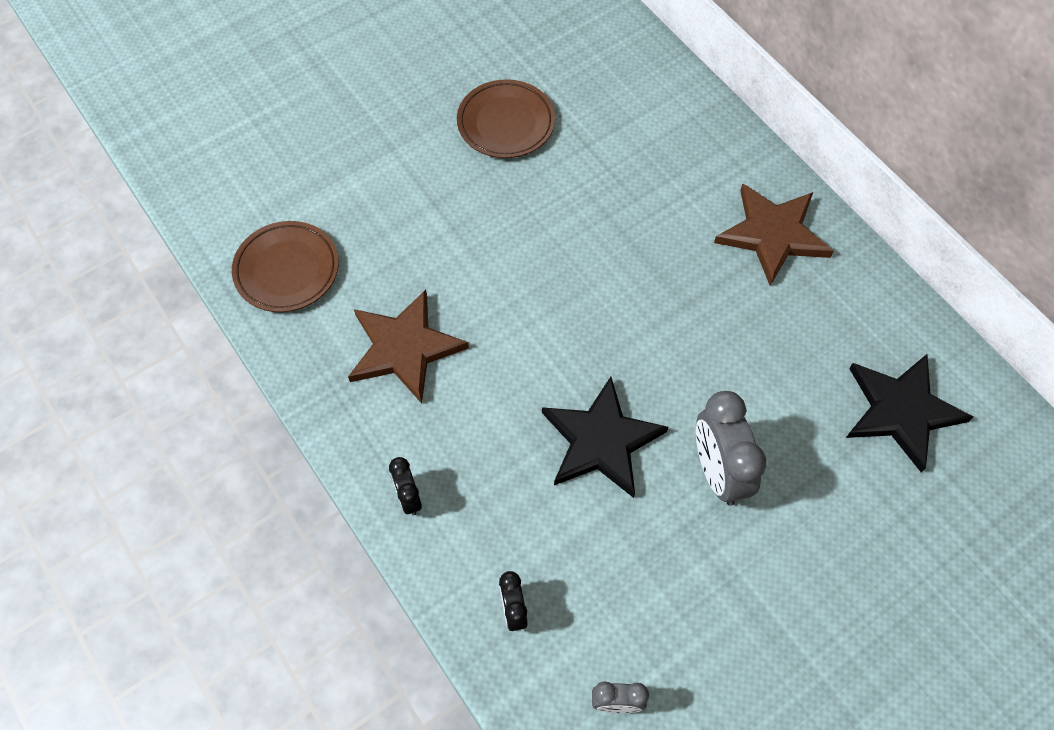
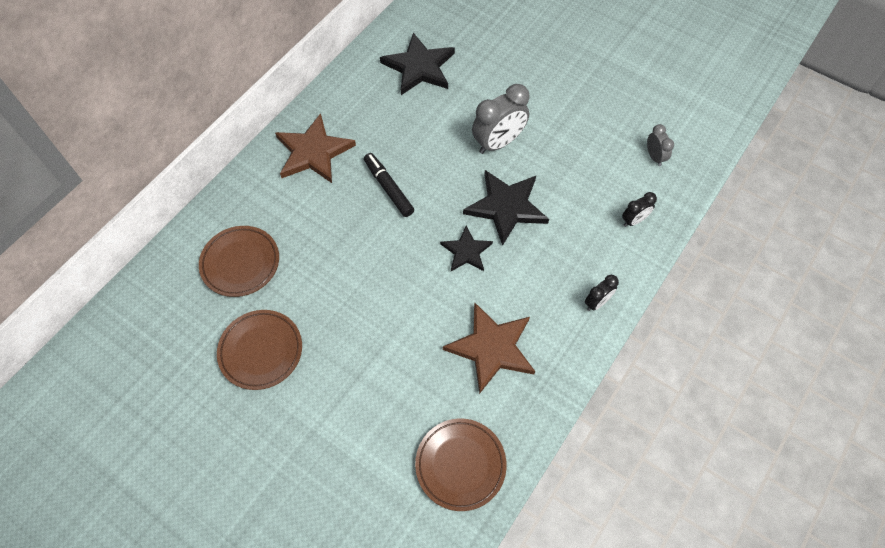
camera: 110 degrees left, 0 degrees up
(550, 366) = (466, 251): none -> black star
(627, 126) = (240, 263): none -> brown plate
(683, 305) = (388, 188): none -> black marker

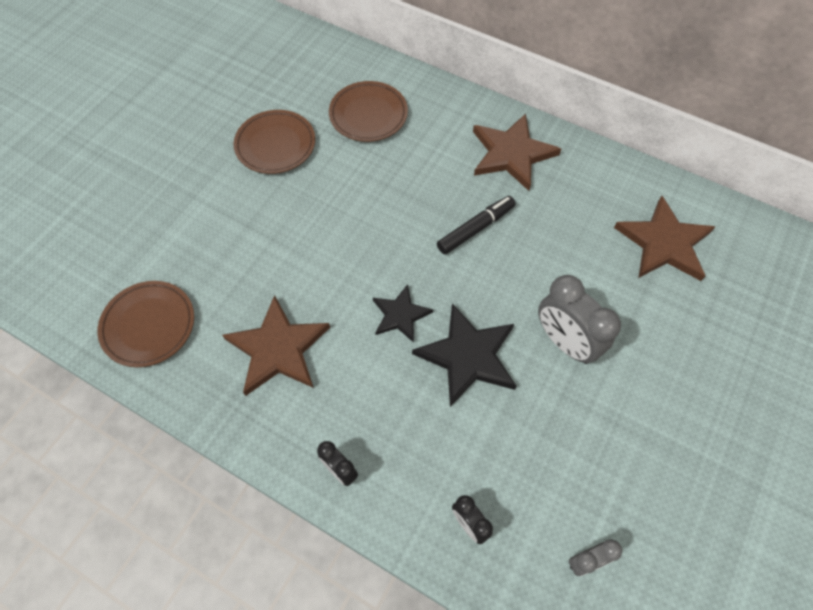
camera: 85 degrees right, 0 degrees up
(419, 67) = (664, 243): black star -> brown star

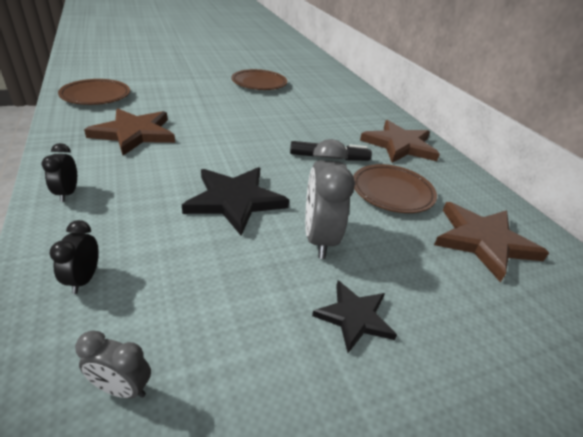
camera: 35 degrees right, 25 degrees down
(368, 115) = (325, 97): brown plate -> brown plate (392, 192)
(400, 315) = (222, 160): black star -> black star (354, 317)

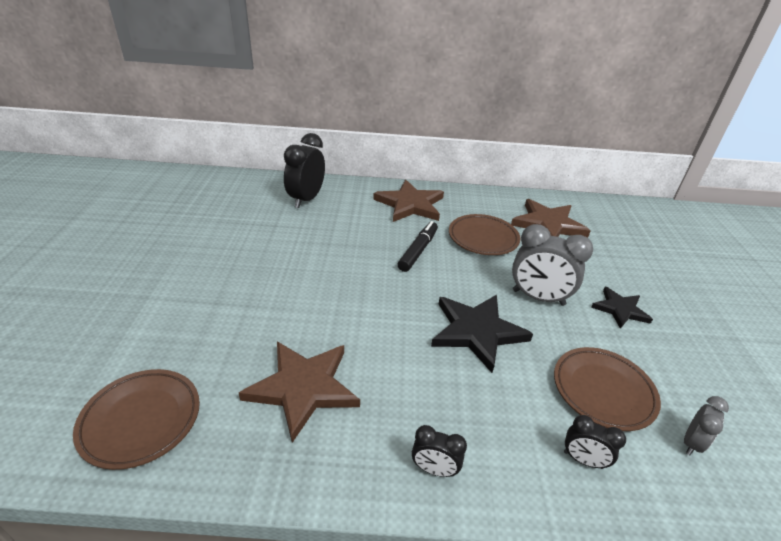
camera: 65 degrees left, 0 degrees up
(259, 83) = (213, 242): brown plate -> brown plate (603, 391)
(346, 102) = (306, 199): none -> black clock

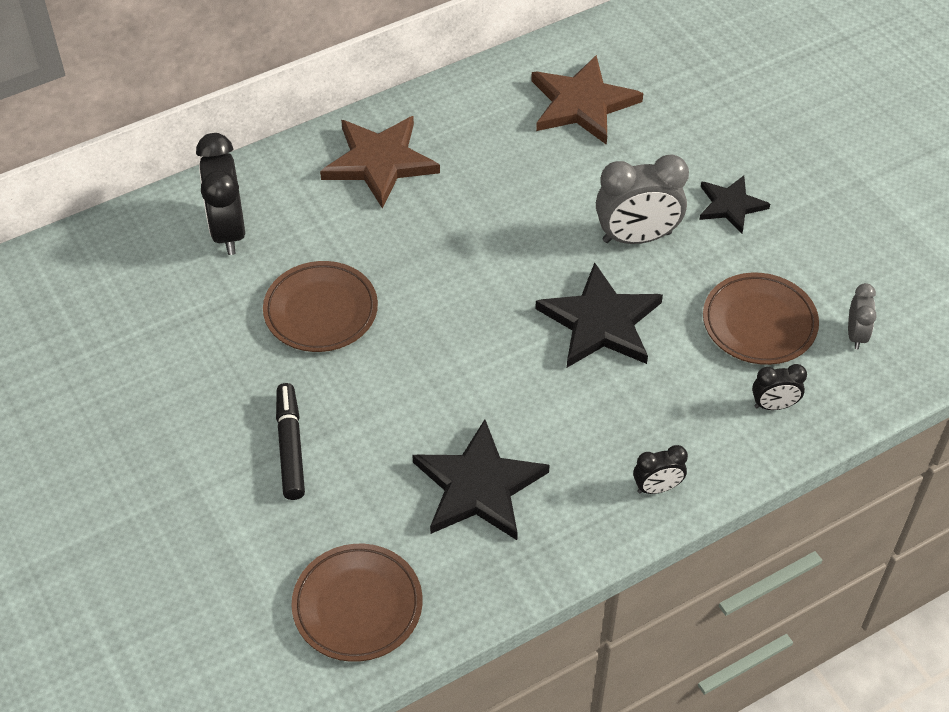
camera: 30 degrees left, 15 degrees up
(303, 388) = (479, 486): brown star -> black star
(418, 251) = (453, 241): black marker -> black marker (290, 446)
(483, 238) = (517, 175): brown plate -> brown plate (321, 311)

